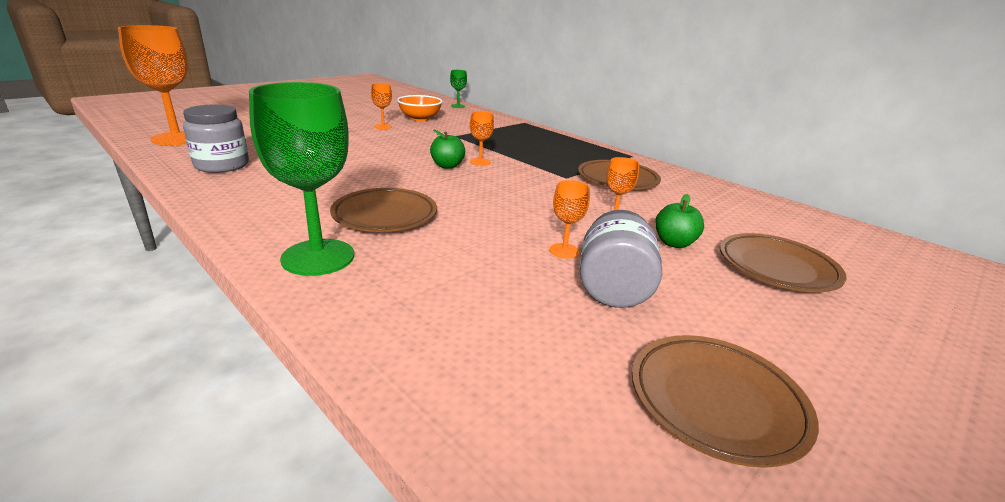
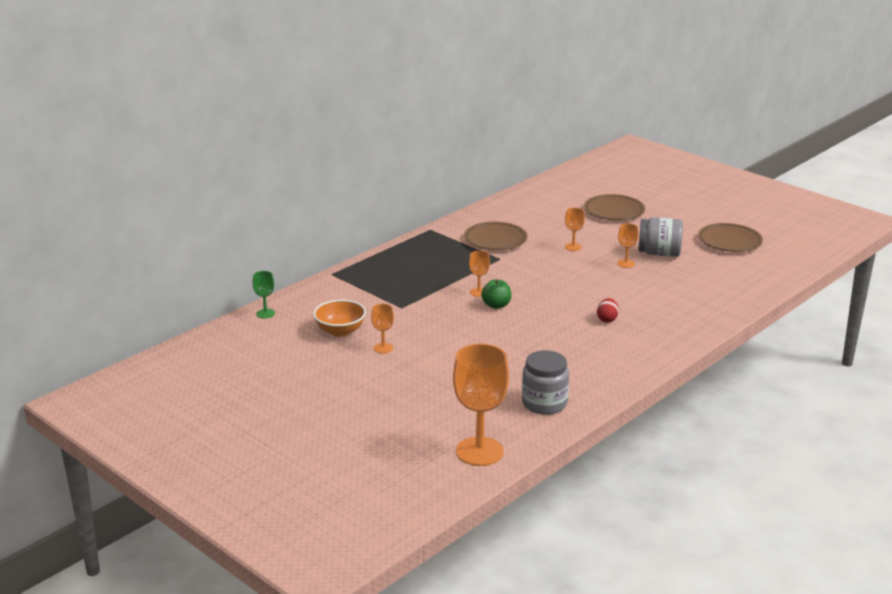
camera: 90 degrees left, 0 degrees up
(318, 257) = (673, 331): green goblet -> none
(385, 215) = (607, 319): brown plate -> red egg
(674, 243) = (598, 233): green apple -> none

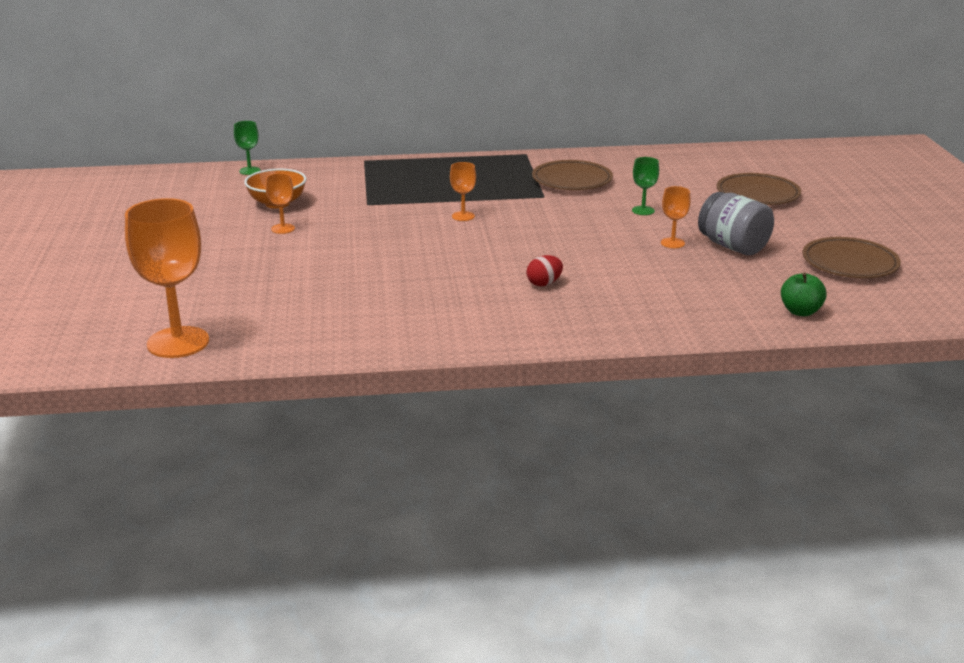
camera: 40 degrees right, 0 degrees up
(496, 305) = (456, 232): green apple -> green apple (800, 312)
(544, 403) = (322, 329): grey jar -> none
(573, 247) = (643, 210): orange goblet -> green goblet

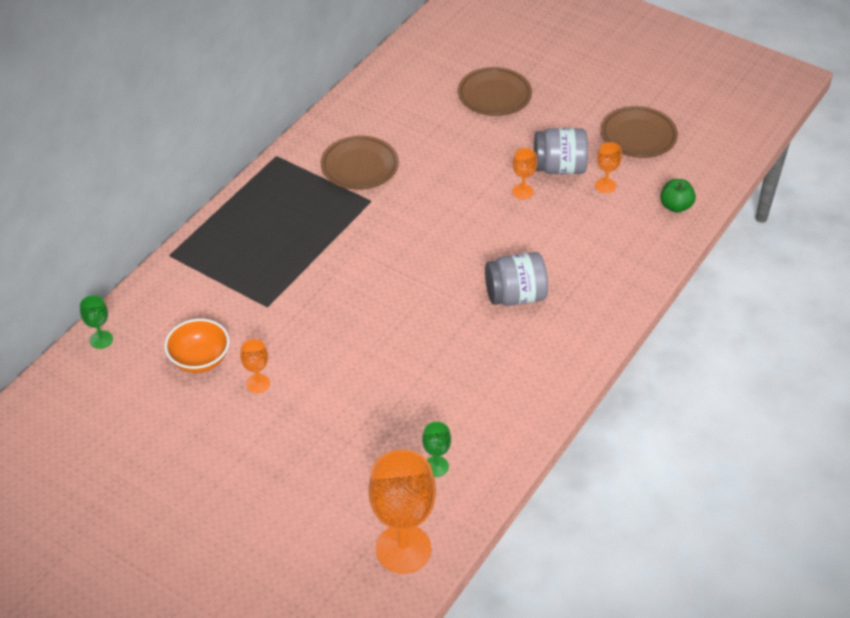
camera: 50 degrees left, 20 degrees up
(463, 216) = (355, 266): orange goblet -> orange goblet (605, 185)
(544, 284) = (515, 296): red egg -> grey jar
(643, 210) = (455, 168): green goblet -> green goblet (436, 466)

